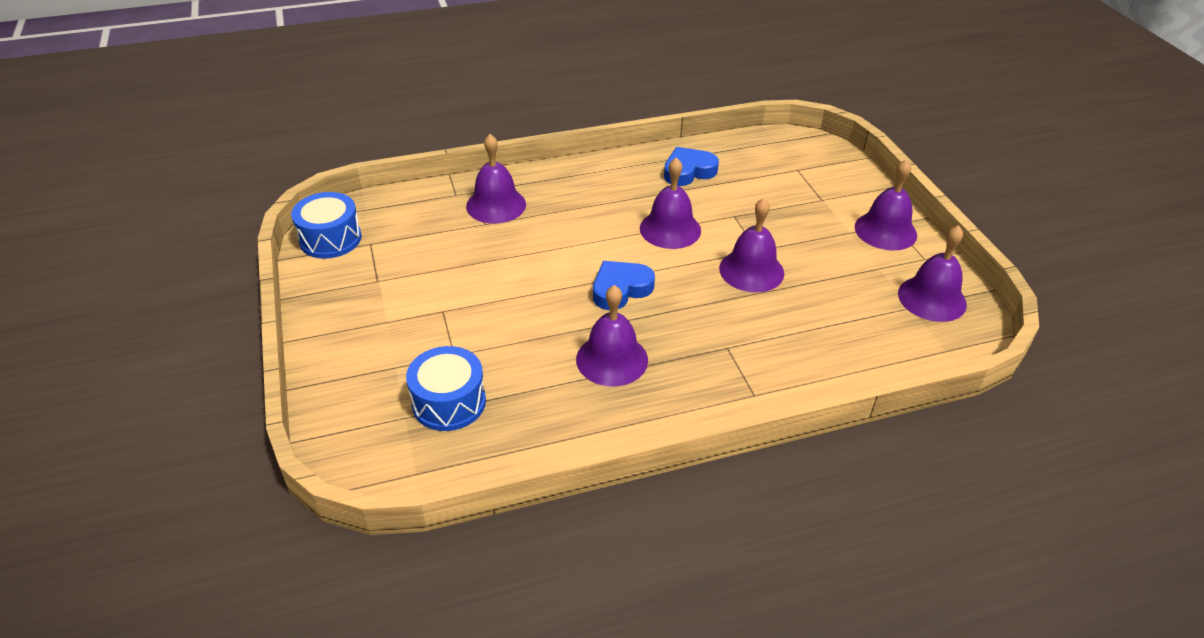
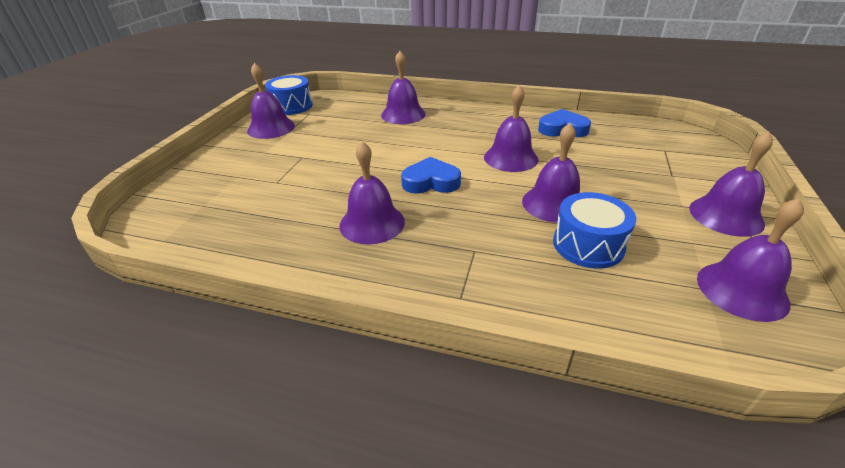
camera: 35 degrees right, 5 degrees down
(347, 283) = (271, 128): none -> purple bell
(449, 402) = (237, 207): blue drum -> blue drum (588, 245)

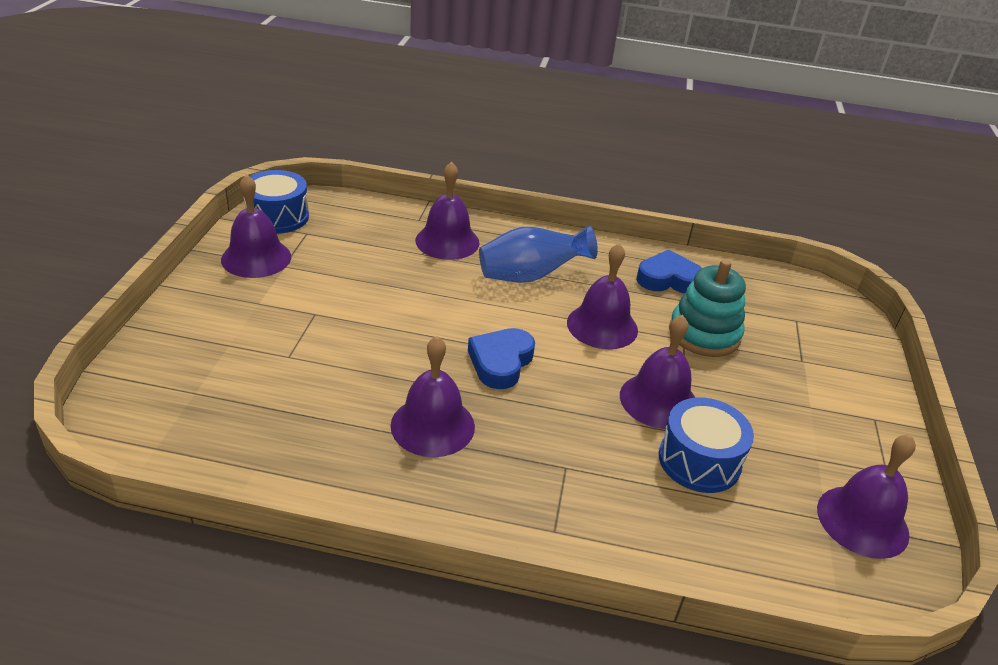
camera: 10 degrees left, 0 degrees up
(431, 182) = (501, 362): blue heart -> blue heart turned 60 degrees counterclockwise
(459, 131) = (530, 276): none -> blue vase
(590, 160) = (704, 334): none -> turquoise stacking toy
(726, 215) = (857, 422): purple bell -> none

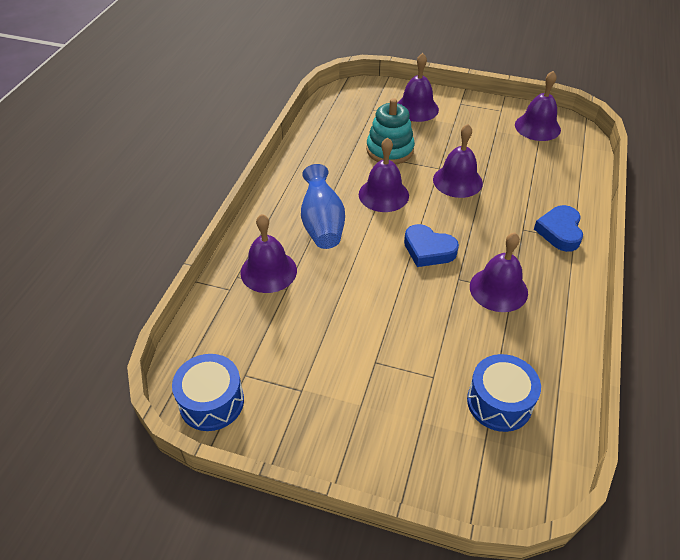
camera: 80 degrees left, 10 degrees up
(256, 258) = (287, 413): purple bell -> purple bell (416, 108)
(668, 279) = (327, 154): blue heart -> blue heart (559, 231)
(699, 461) = (506, 174): blue drum -> blue drum (499, 402)

